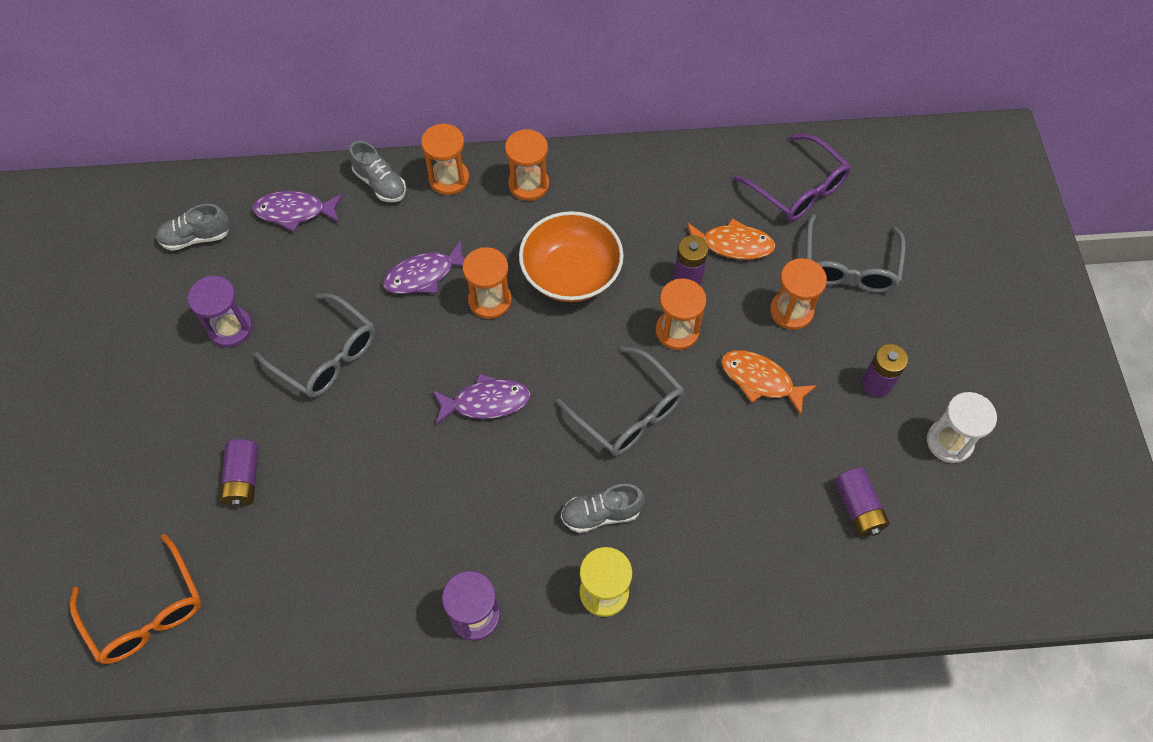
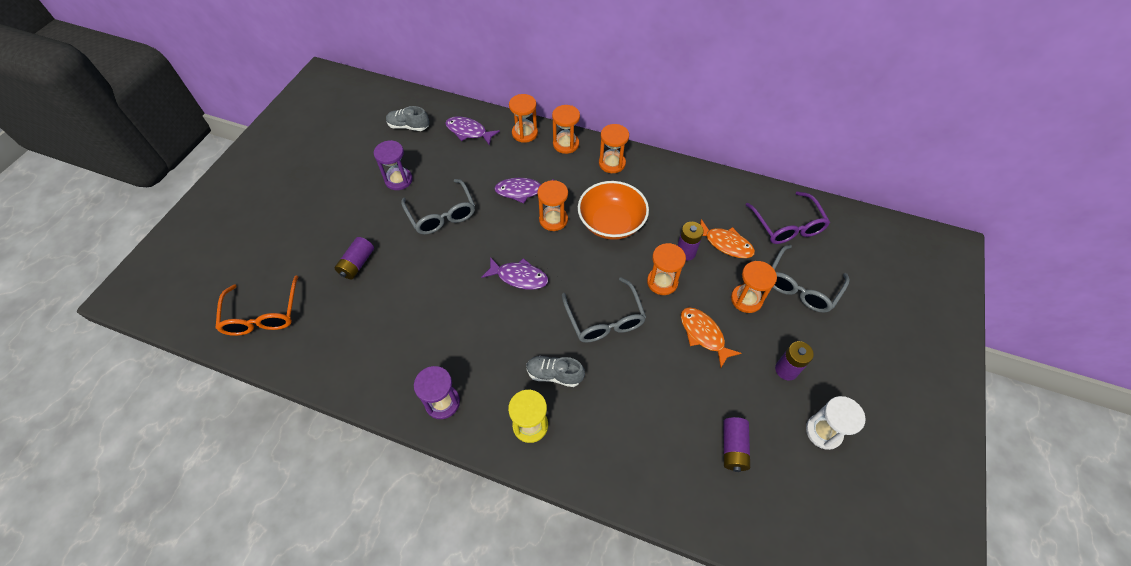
camera: 25 degrees right, 5 degrees down
(380, 183) = (524, 133): grey shoe -> orange hourglass

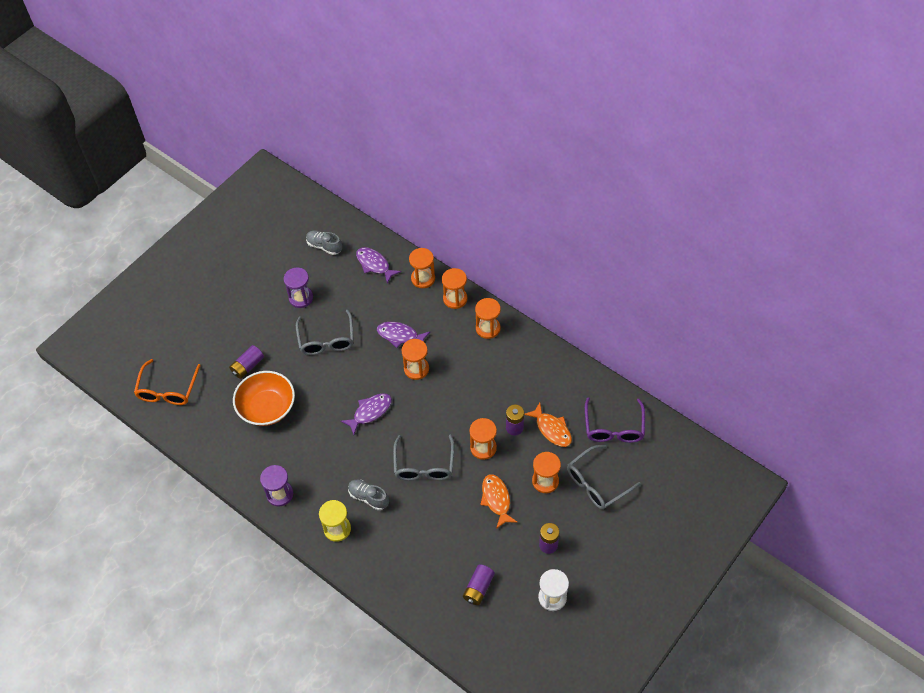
camera: 20 degrees right, 0 degrees up
(519, 277) = (370, 412): purple fish -> purple fish turned 75 degrees counterclockwise
(611, 223) = (463, 384): orange bowl -> orange bowl (267, 407)

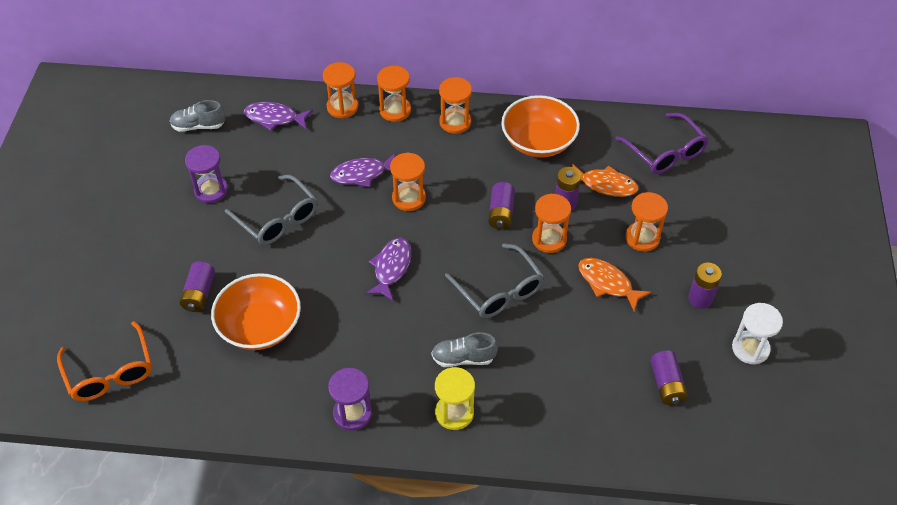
camera: 35 degrees left, 5 degrees down
(467, 412) = (501, 213): none -> purple battery
(532, 373) = (538, 141): none -> orange bowl
(597, 483) = (695, 212): grey glasses -> none

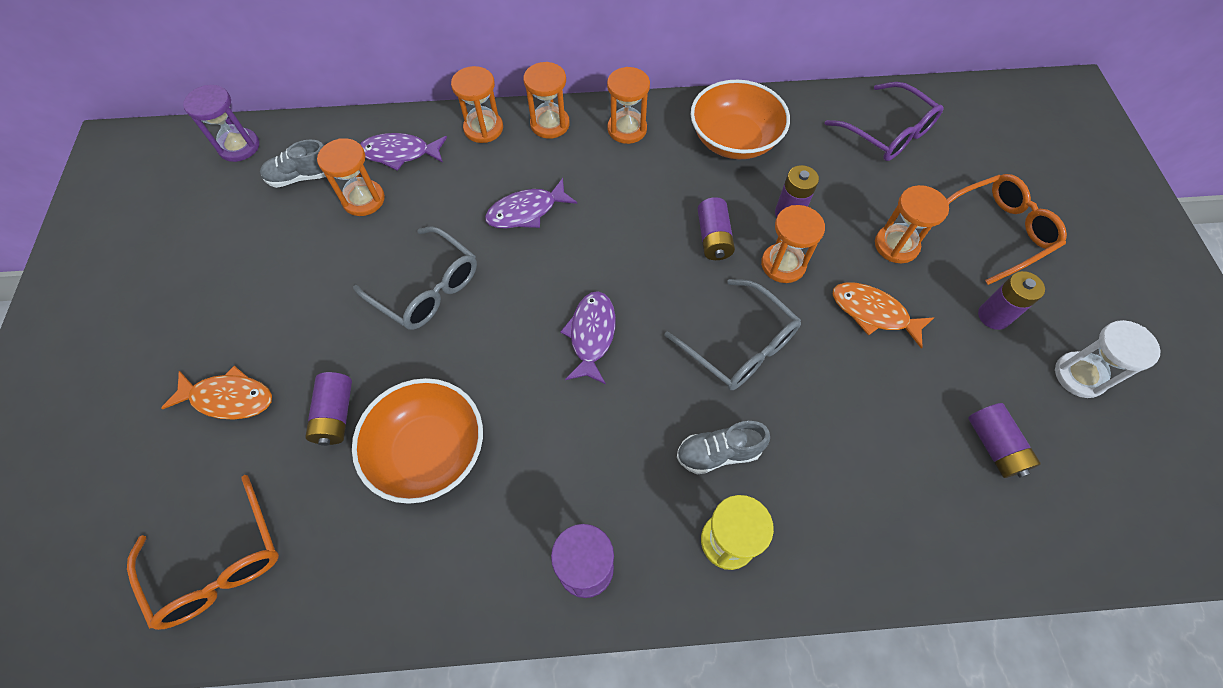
camera: 10 degrees left, 10 degrees up
(211, 190) = (331, 262): purple hourglass -> purple hourglass (239, 147)
(409, 198) = (592, 235): orange hourglass -> orange hourglass (363, 199)
(605, 185) = (830, 183): orange fish -> orange fish (229, 398)
(727, 239) = (997, 232): none -> orange glasses

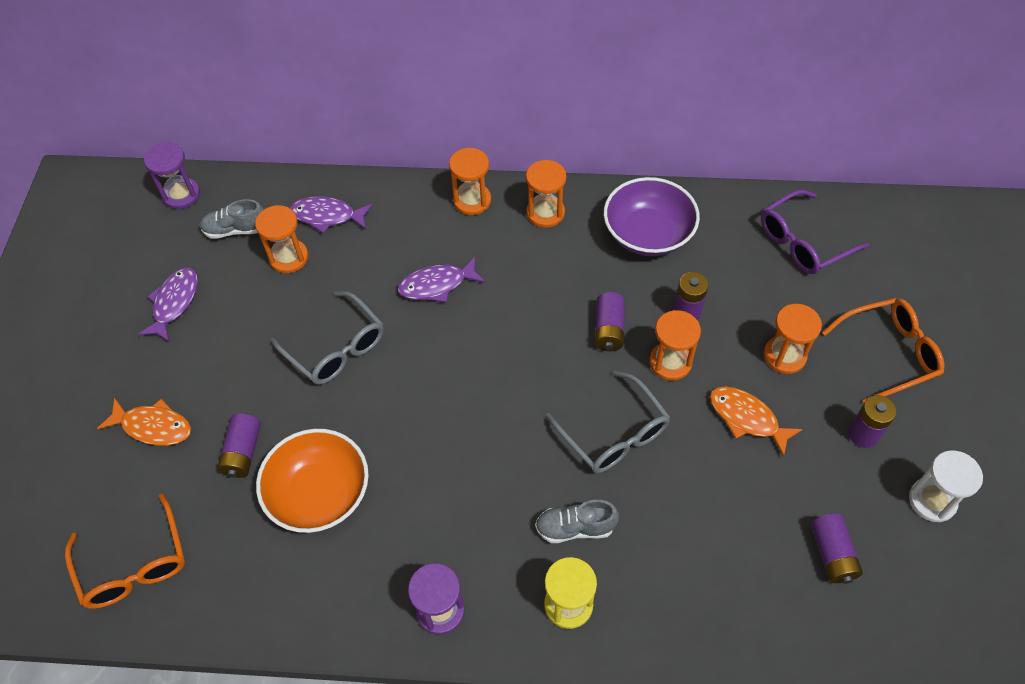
camera: 10 degrees right, 5 degrees down
(483, 128) = (408, 199): orange hourglass -> none
(591, 335) = (478, 408): purple fish -> purple fish (174, 303)
(734, 140) = (648, 234): orange bowl -> purple bowl
(887, 133) = (803, 242): purple glasses -> purple glasses turned 90 degrees clockwise

